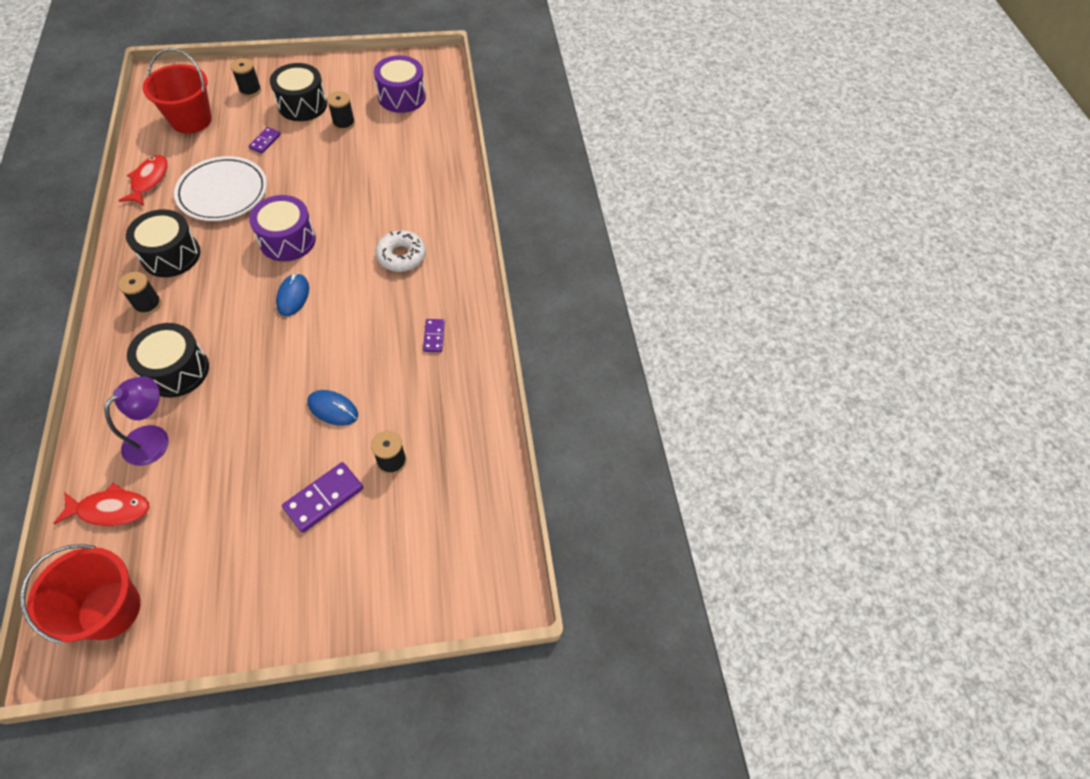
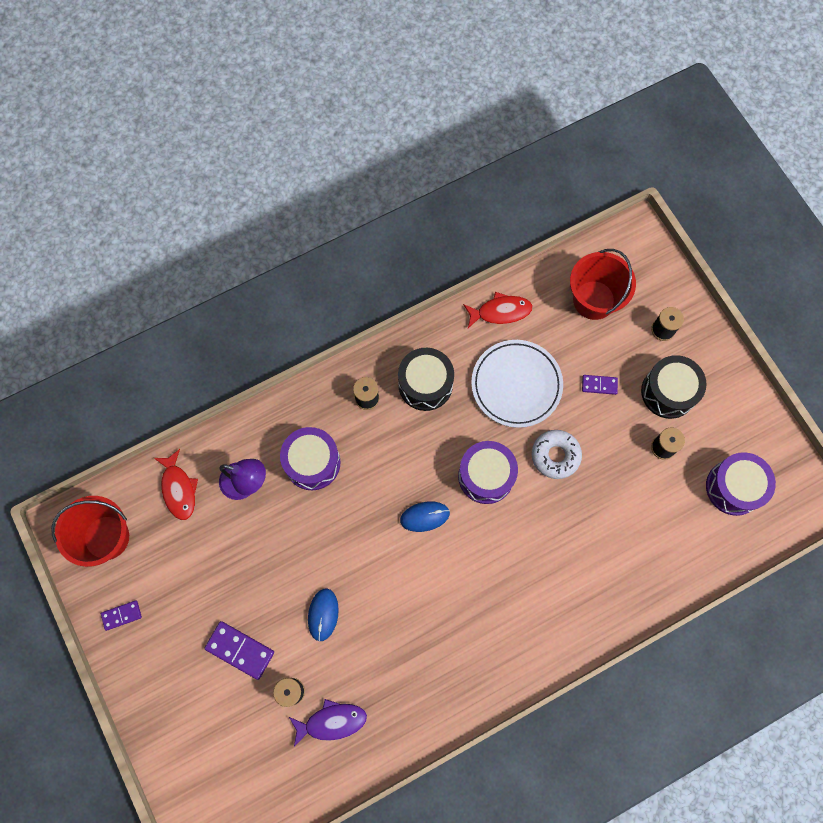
camera: 75 degrees right, 15 degrees up
(176, 370) = (312, 462): black drum -> purple drum
(401, 256) = (513, 594): white donut -> white donut (555, 456)
(434, 336) = (431, 670): purple domino -> purple domino (121, 615)
(439, 434) = (332, 722): none -> purple fish

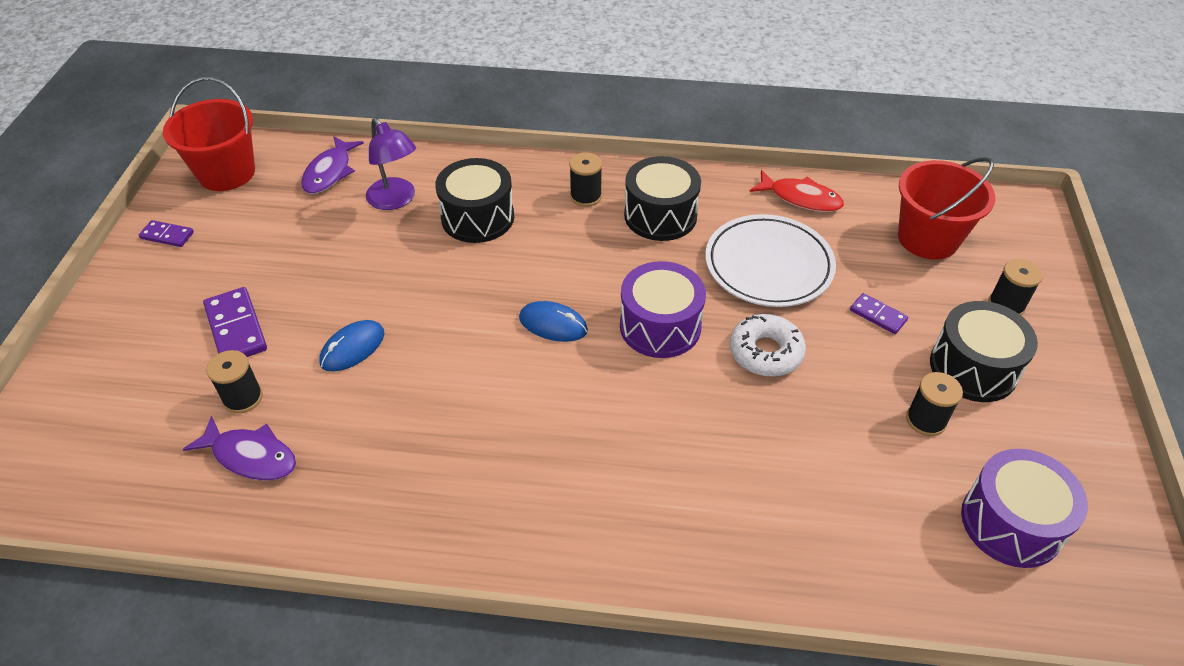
camera: 35 degrees right, 25 degrees down
(179, 489) = (330, 172): red fish -> purple fish
(312, 462) = (477, 217): purple drum -> black drum

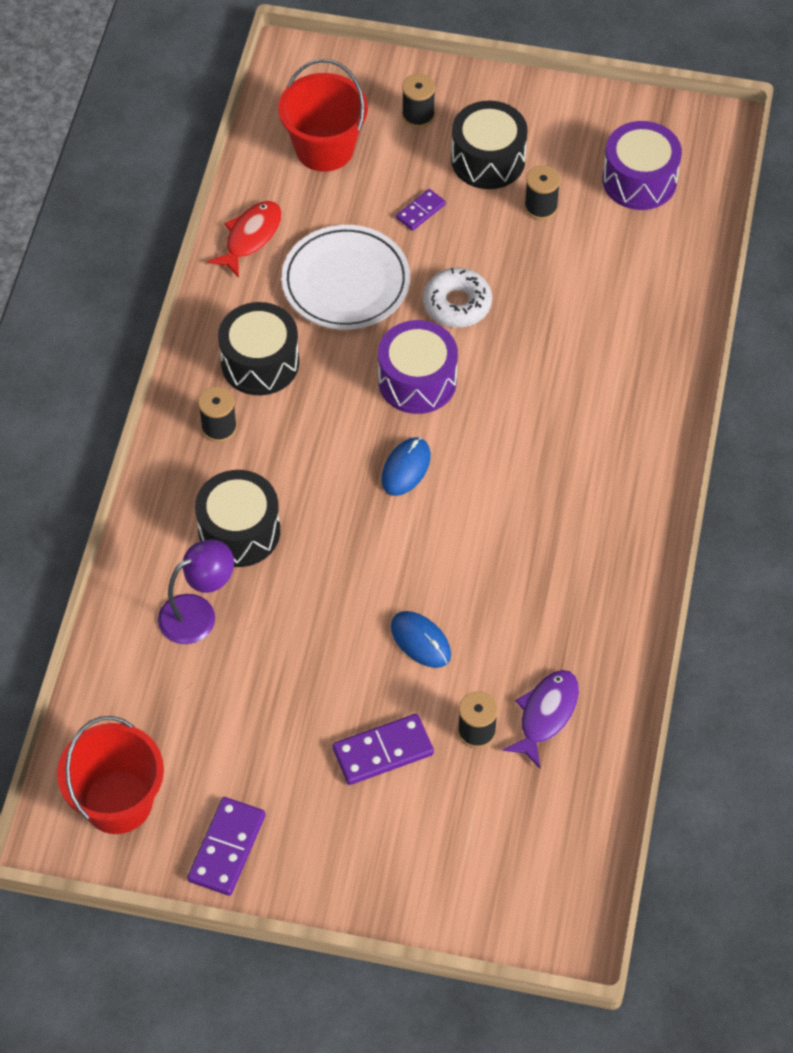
camera: 85 degrees left, 10 degrees up
(167, 235) = (226, 848): purple domino -> purple domino, size x1.68
(330, 172) = (135, 686): purple fish -> none

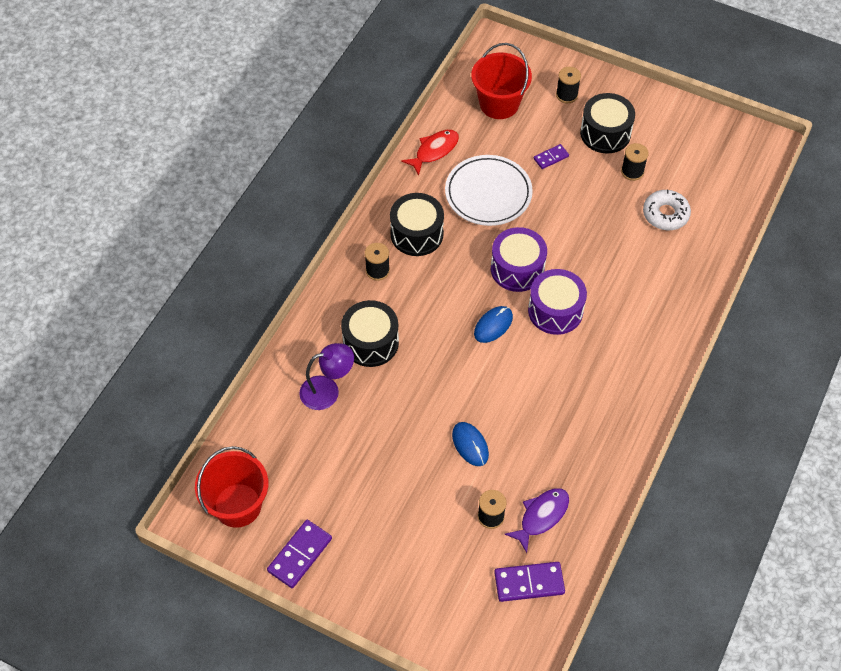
camera: 15 degrees right, 0 degrees up
(383, 751) = (423, 514): purple domino -> purple domino (529, 582)
(457, 304) = (558, 223): white donut -> white donut (665, 214)
(639, 180) = (704, 168): purple drum -> purple drum (555, 311)

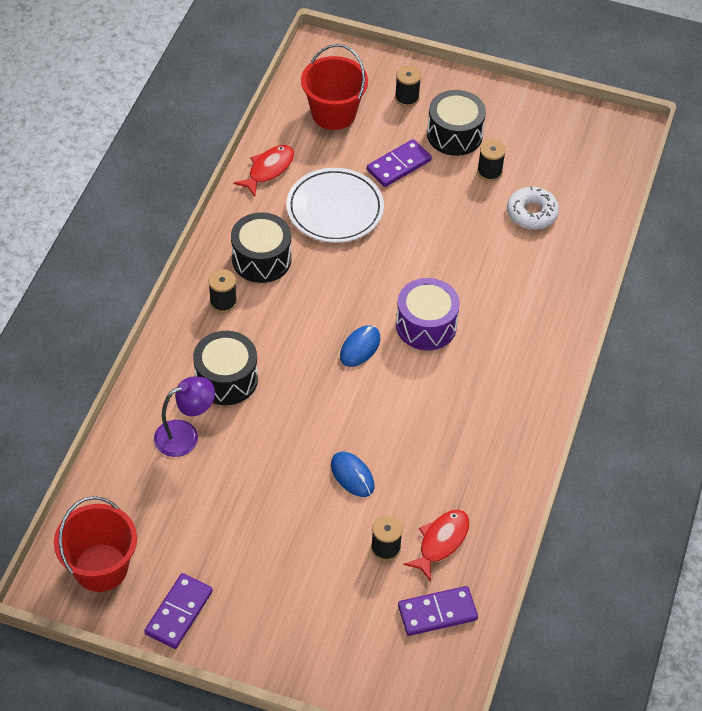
camera: 10 degrees left, 5 degrees down
(517, 269) = (378, 285): purple drum -> none
(541, 516) = (441, 542): purple fish -> red fish
(551, 157) = (398, 165): purple domino -> purple domino, size x1.68

